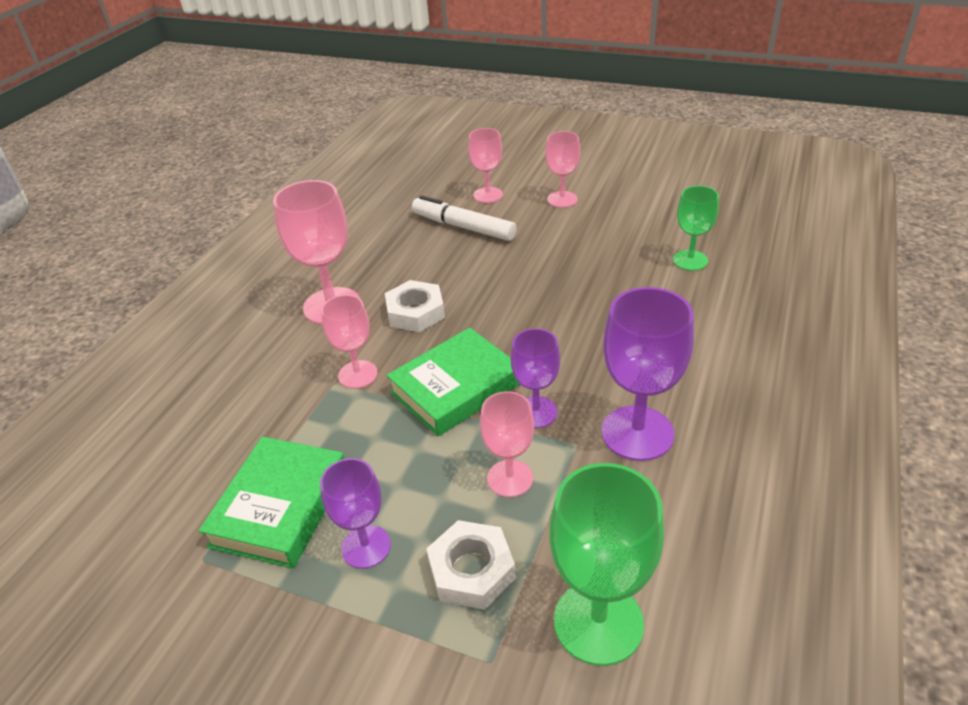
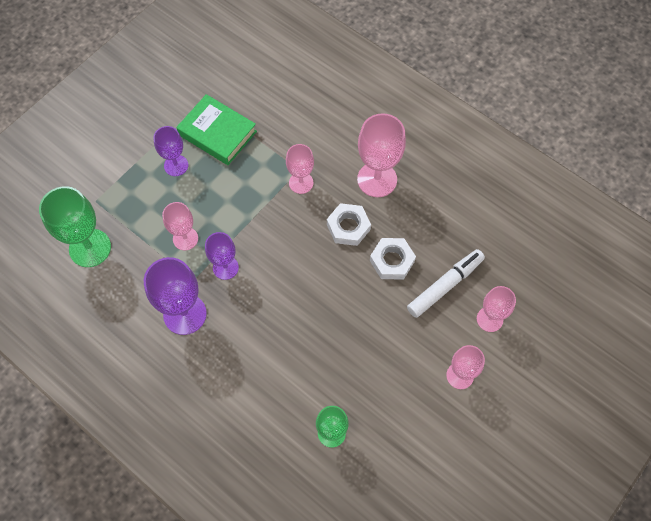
camera: 105 degrees right, 25 degrees up
(455, 388) = (265, 231): green book -> none
(471, 570) = (141, 205): white nut -> white nut (392, 261)

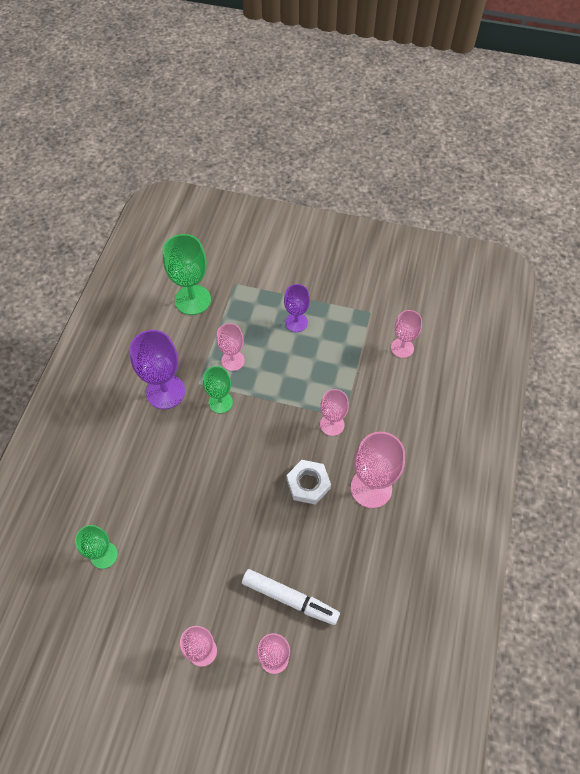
camera: 65 degrees right, 5 degrees down
(217, 133) = (344, 338): green book -> none
(225, 267) = (220, 402): purple goblet -> green goblet
(255, 92) = (402, 348): none -> pink goblet
(392, 261) = (292, 537): white nut -> none

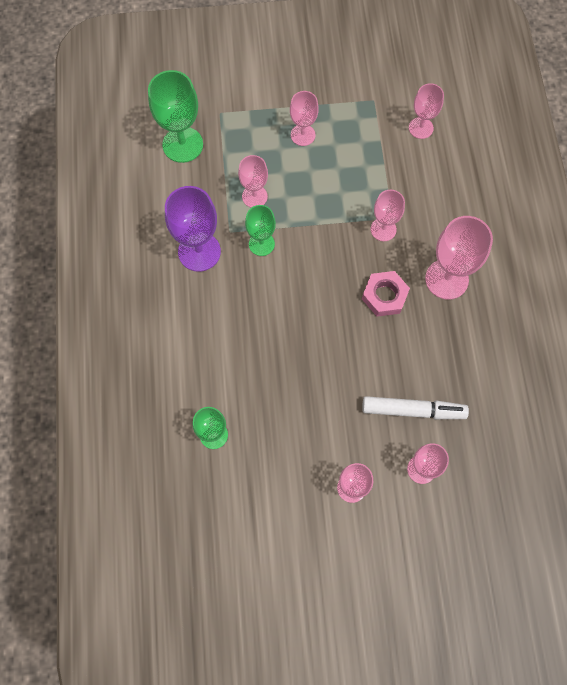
camera: 20 degrees left, 10 degrees up
(296, 322) = (303, 135): purple goblet -> pink goblet
(308, 484) = (384, 296): white nut -> pink nut

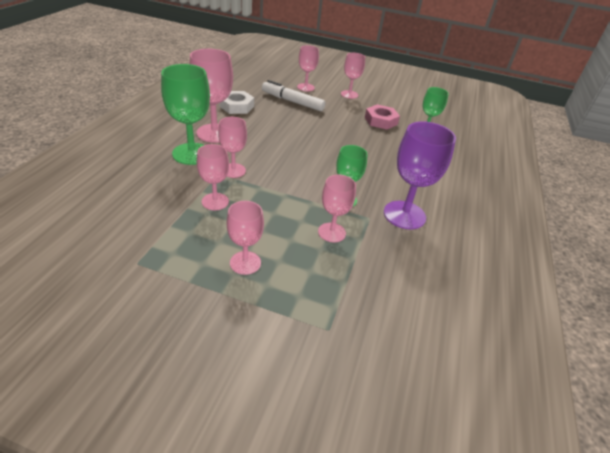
camera: 160 degrees left, 30 degrees down
(182, 144) = (392, 311): green goblet -> green goblet (192, 154)
(384, 296) = (267, 142): pink nut -> pink nut (380, 121)
(421, 128) = (120, 219): pink goblet -> pink goblet (215, 201)
(467, 352) = (237, 106): none -> white nut

